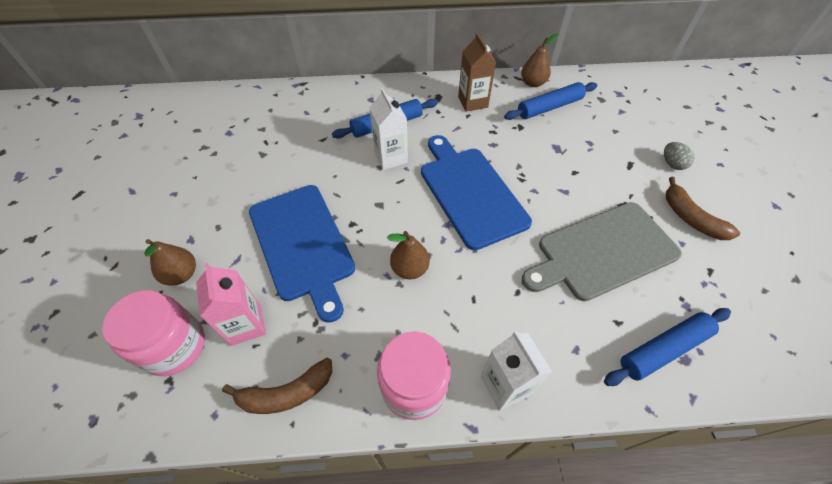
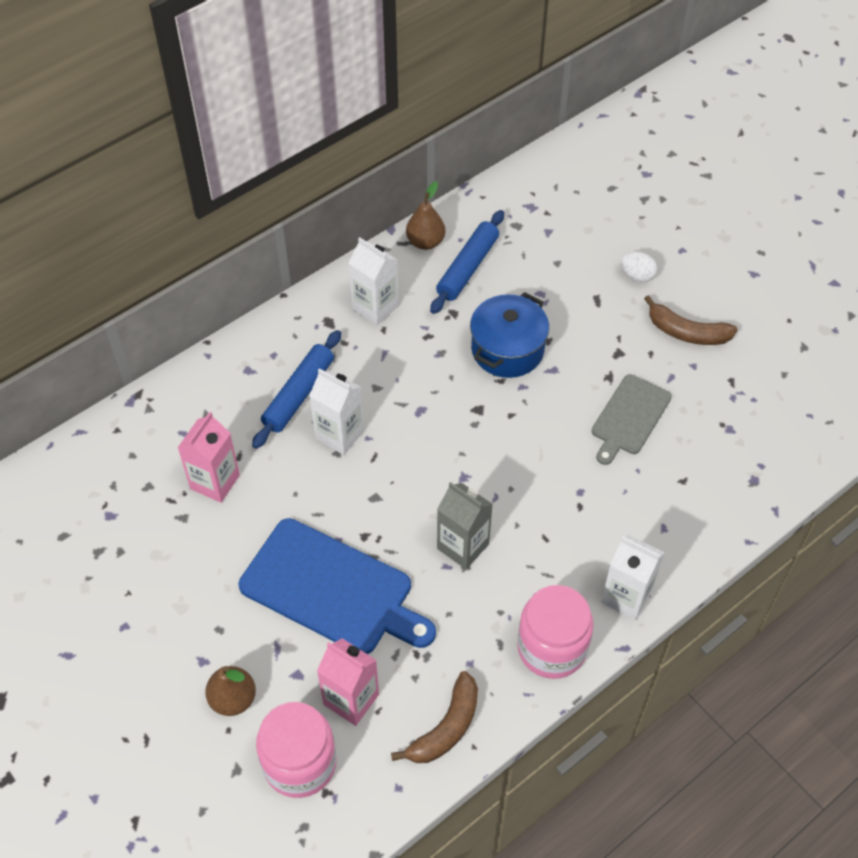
camera: 35 degrees left, 0 degrees up
(297, 145) = (215, 482): none -> pink carton
(410, 269) = (463, 546): brown pear -> grey carton
(470, 193) = (459, 427): blue cutting board -> none
(473, 102) = (375, 307): brown carton -> white carton
(541, 164) = (507, 350): none -> blue pot
(603, 251) = (629, 417): grey cutting board -> grey cutting board, size x0.60
(663, 349) = (732, 482): blue rolling pin -> none
(672, 164) = (637, 275): grey egg -> white egg

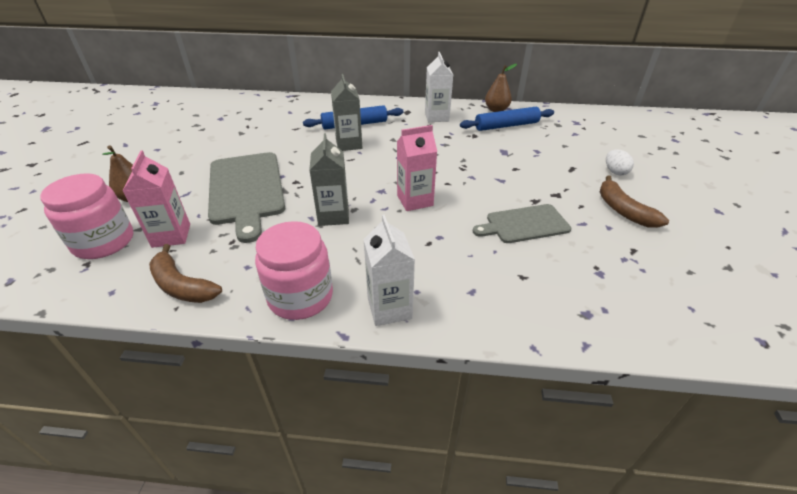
camera: 45 degrees right, 15 degrees down
(215, 482) = (272, 130): pink carton -> pink carton (415, 200)
(332, 589) = (246, 190): blue cutting board -> grey cutting board
(339, 434) = (349, 144): white carton -> grey carton
(446, 728) = (182, 286): brown banana -> brown banana turned 45 degrees clockwise
(507, 350) = (484, 160): blue pot -> none

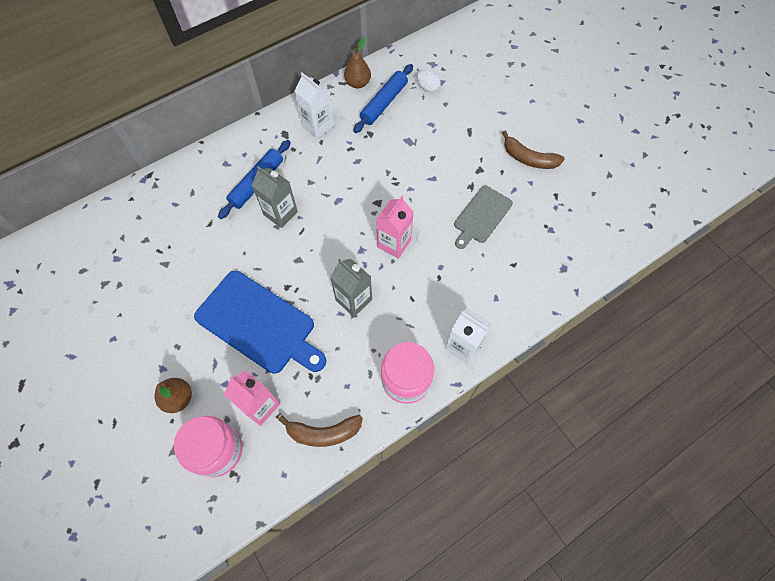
camera: 40 degrees left, 25 degrees up
(246, 190) = (259, 323): grey cutting board -> blue cutting board
(615, 172) = (499, 116): white egg -> white egg (428, 88)

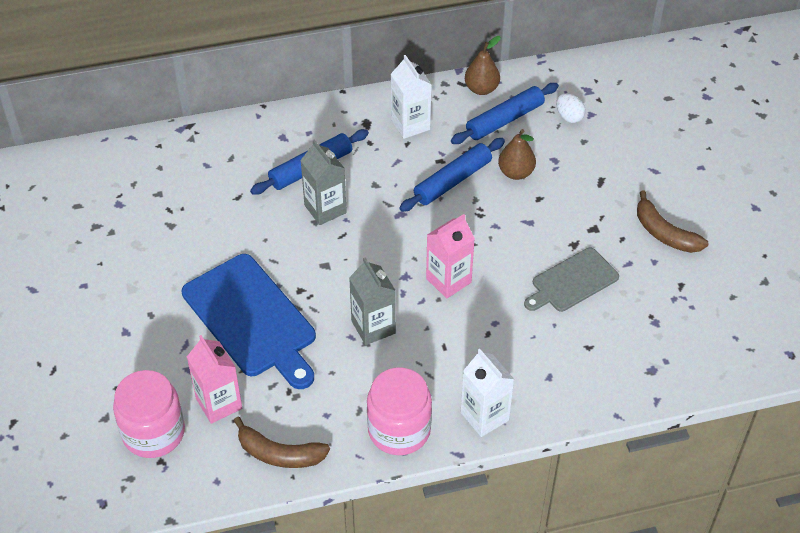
camera: 20 degrees right, 15 degrees down
(178, 398) = (132, 367): brown pear -> brown pear (516, 173)
(365, 162) = (452, 181): none -> blue rolling pin

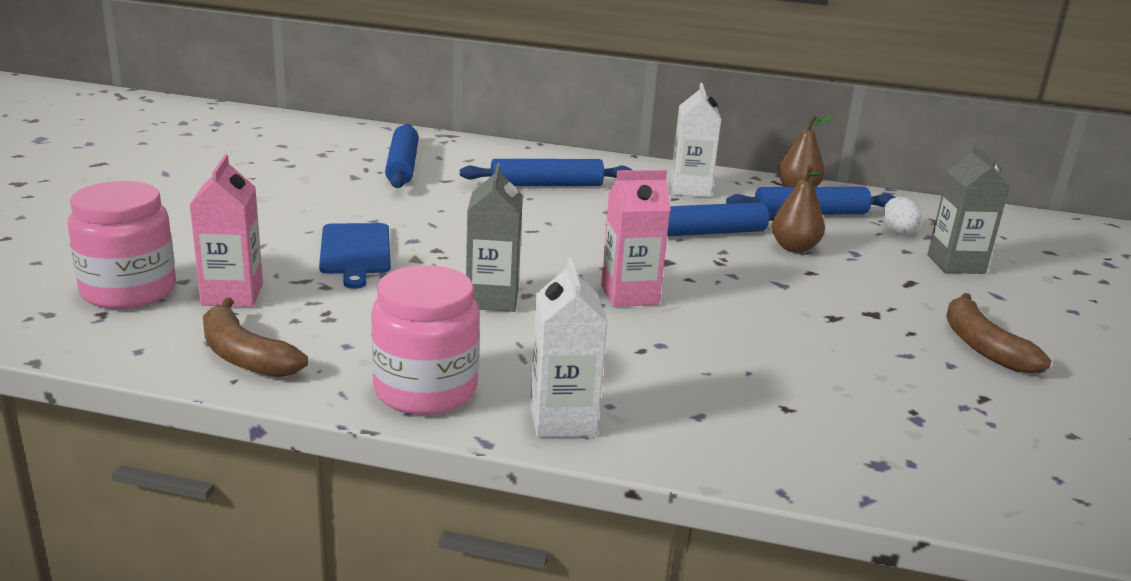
camera: 25 degrees right, 25 degrees down
(191, 192) = (402, 166): none -> blue rolling pin
(251, 319) = (355, 251): blue cutting board -> blue cutting board, size x0.60
(325, 209) = (532, 210): grey carton -> grey carton (956, 264)
(572, 281) = (807, 345): grey cutting board -> none

